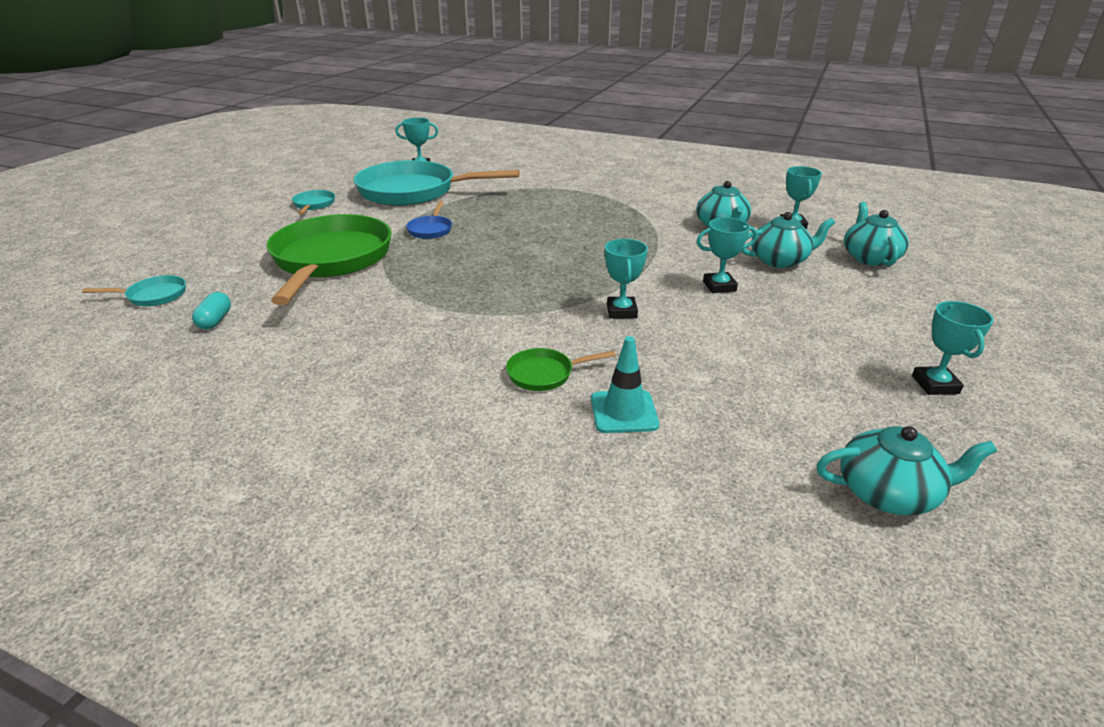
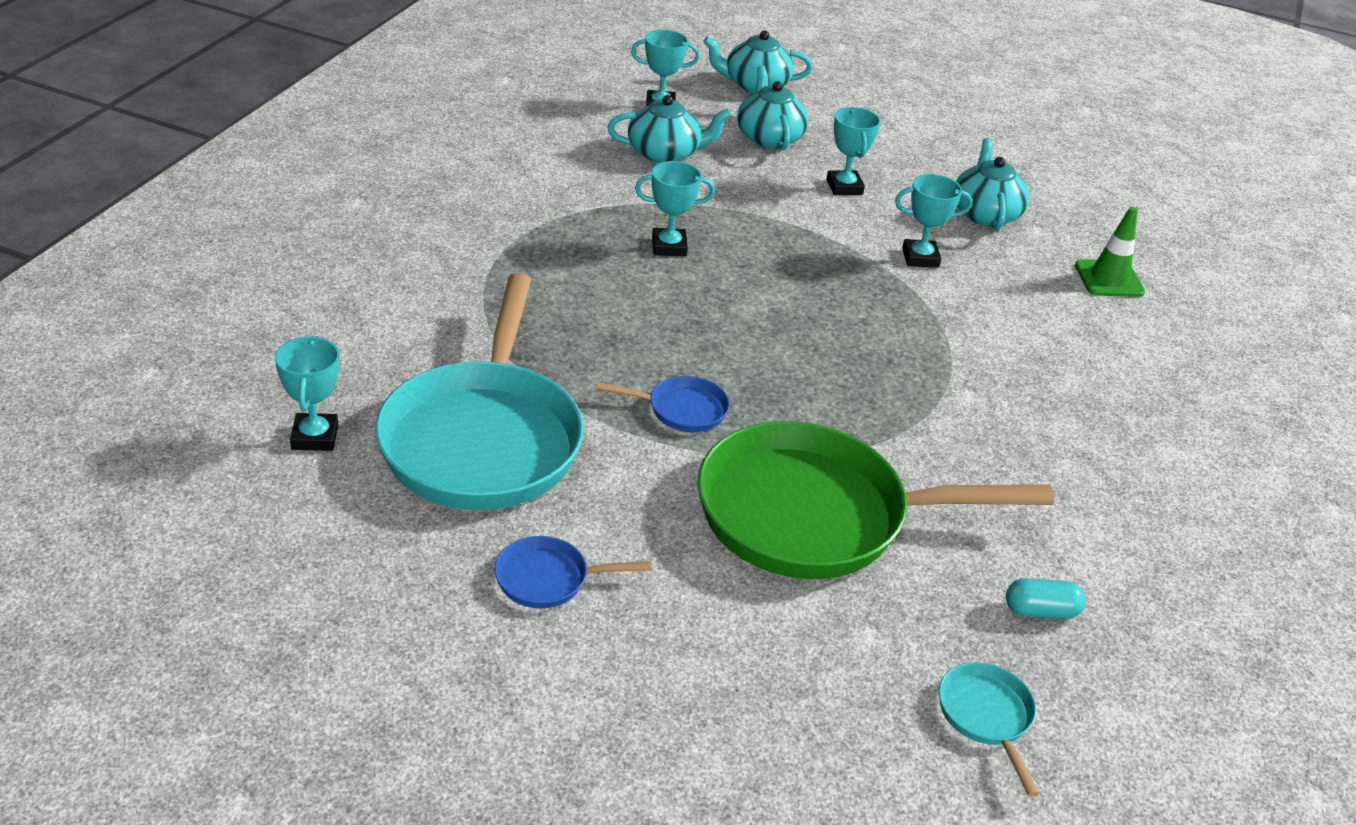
camera: 95 degrees left, 5 degrees up
(314, 205) = (548, 579): turquoise pan -> blue pan
(544, 374) = (1065, 319): green pan -> none
(624, 412) = (1109, 279): turquoise traffic cone -> green traffic cone
(888, 493) = (1155, 182): turquoise teapot -> turquoise teapot (985, 213)
(935, 385) = (1006, 125): turquoise trophy -> turquoise trophy (669, 247)

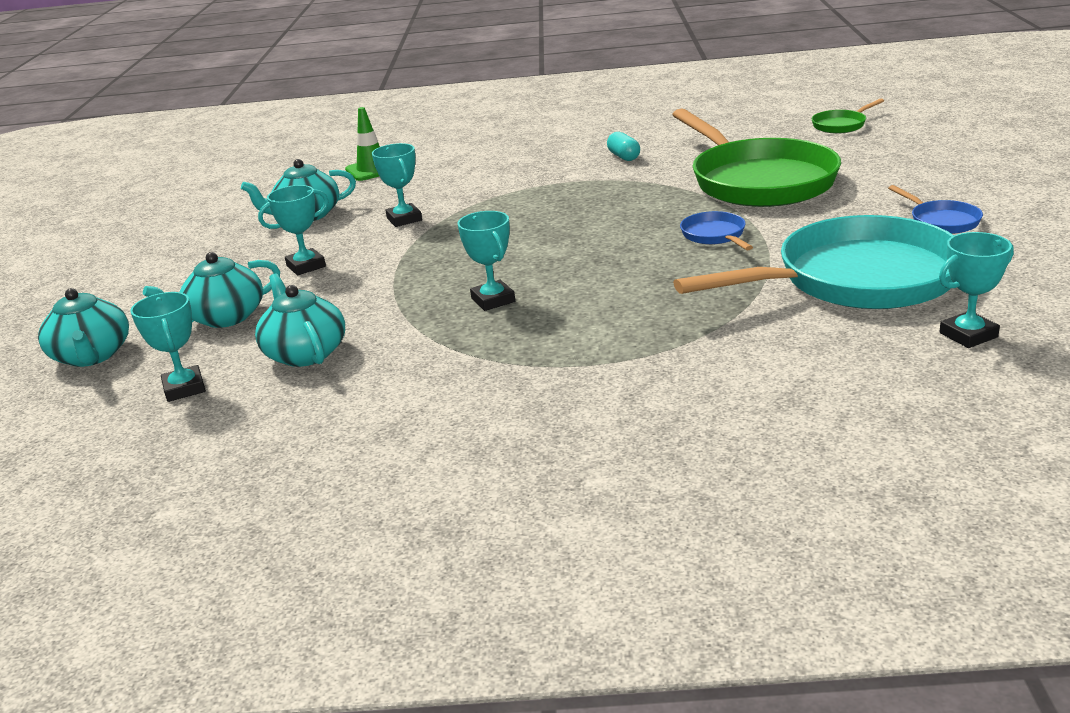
camera: 105 degrees left, 10 degrees down
(986, 717) = (841, 125): turquoise pan -> green pan
(1040, 611) = (747, 130): turquoise capsule -> turquoise capsule (624, 157)

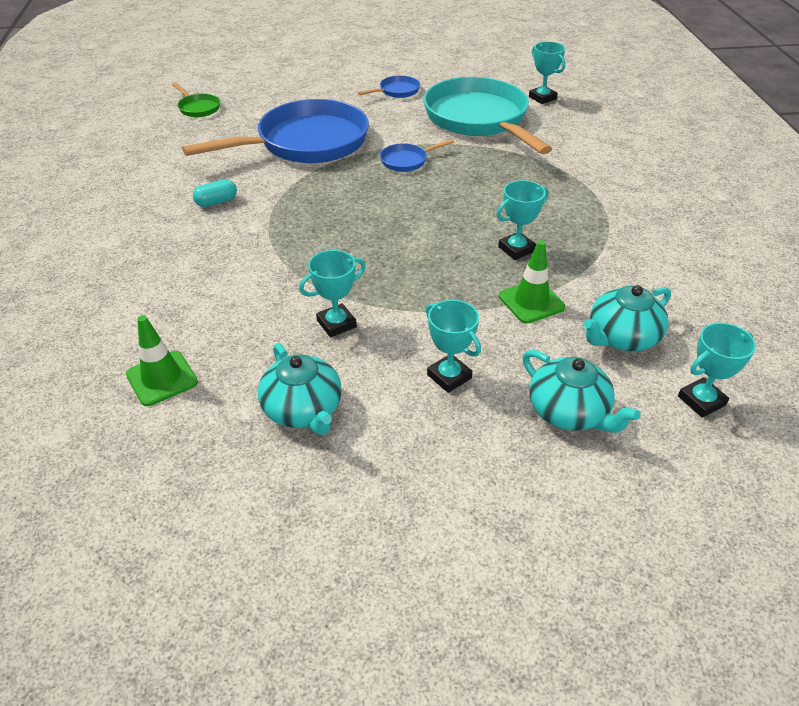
camera: 100 degrees left, 15 degrees up
(92, 356) = (670, 503): turquoise teapot -> none
(391, 306) = (531, 302): none -> green traffic cone
(758, 181) = (306, 143): green pan -> blue pan

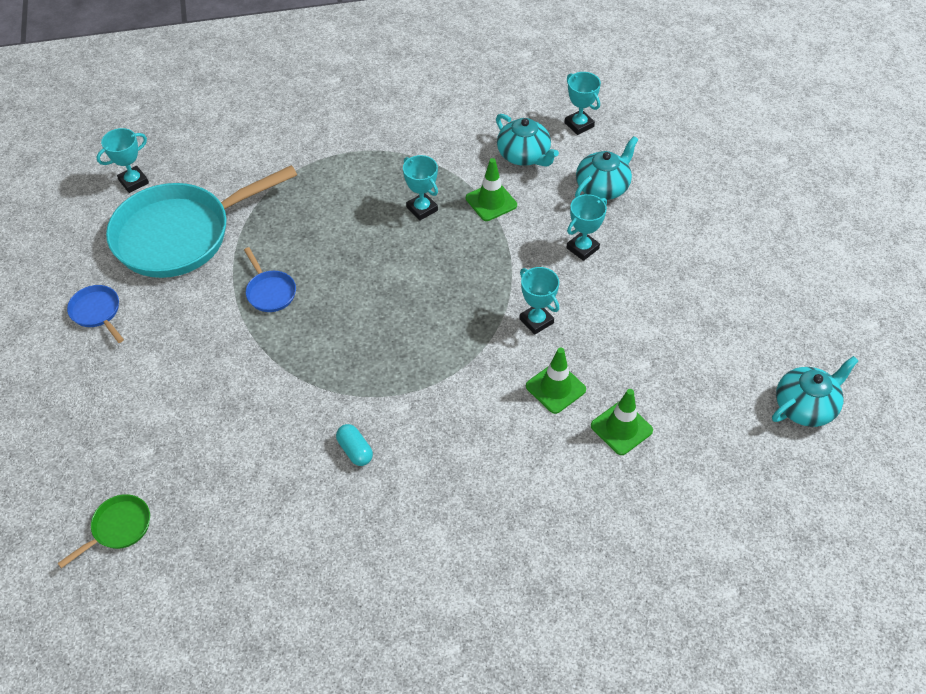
camera: 95 degrees left, 10 degrees up
(237, 330) = (555, 388): none -> green traffic cone
(303, 409) = (633, 329): turquoise teapot -> turquoise teapot (805, 406)
(306, 143) = (226, 387): blue pan -> none

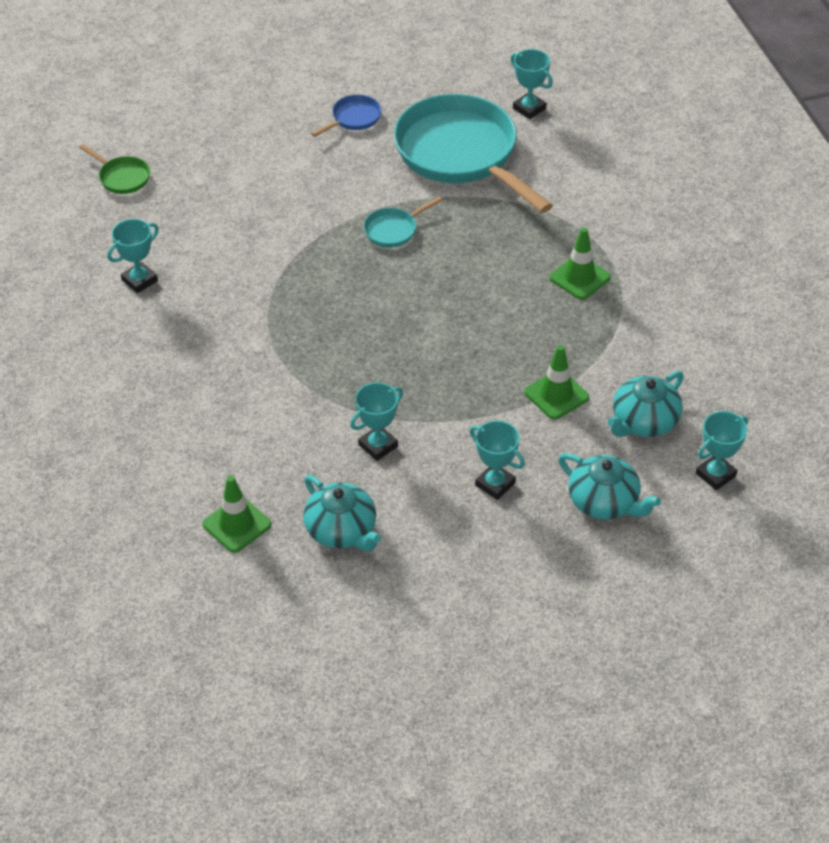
camera: 85 degrees right, 5 degrees down
(270, 292) = (393, 230): blue pan -> turquoise pan
(355, 450) = (203, 316): turquoise capsule -> none
(422, 209) = (533, 335): turquoise trophy -> turquoise trophy (139, 280)
(555, 388) = (287, 466): green traffic cone -> green traffic cone (579, 278)
(805, 406) = (275, 702): turquoise teapot -> turquoise teapot (342, 530)

